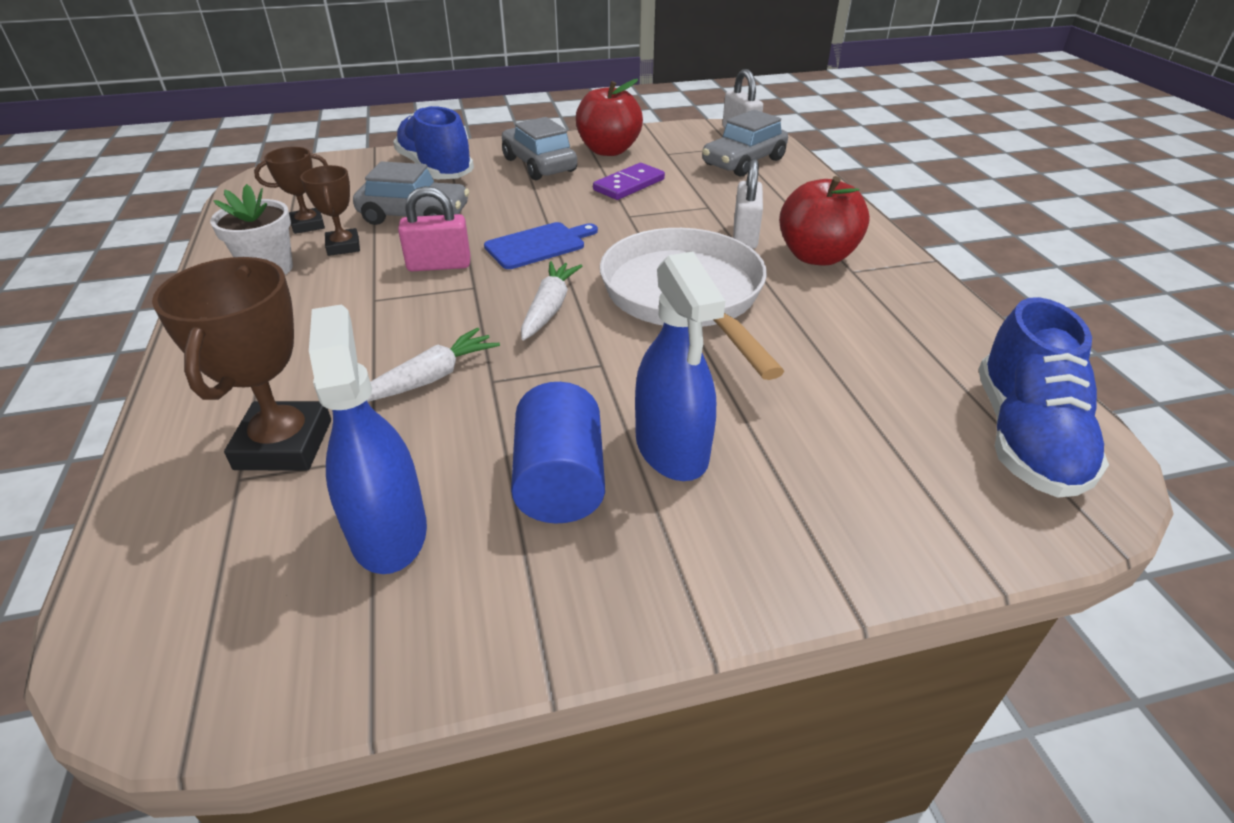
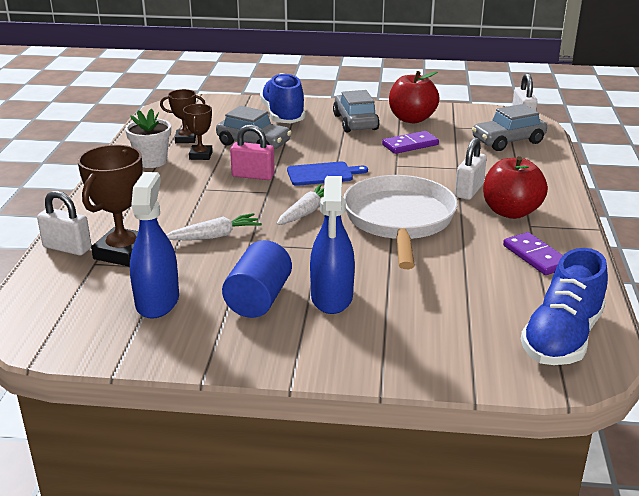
camera: 20 degrees right, 10 degrees down
(175, 458) = (67, 248): none -> white padlock
(894, 315) = (536, 256): none -> purple domino

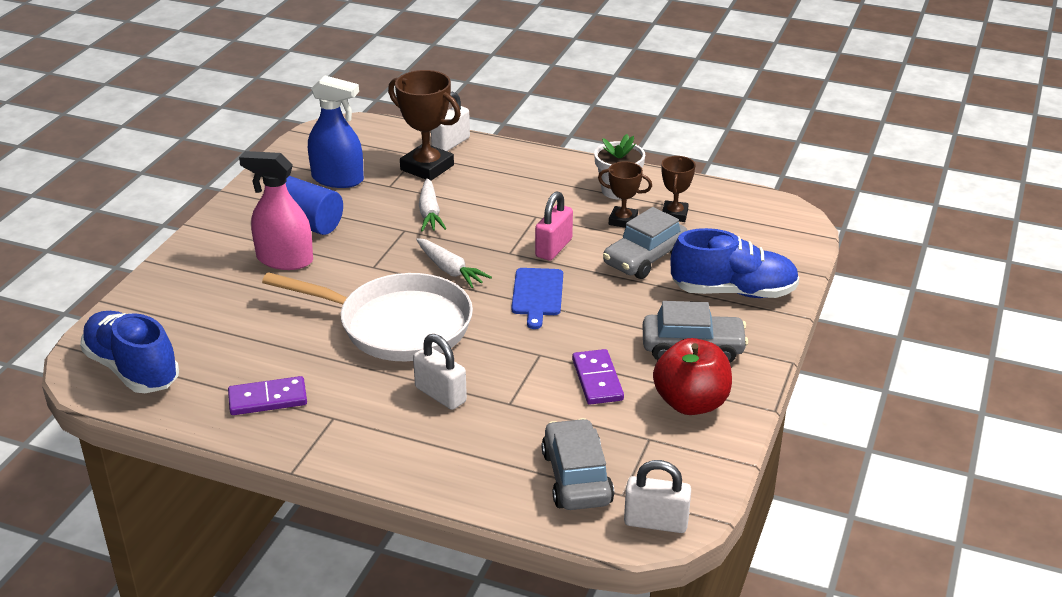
camera: 105 degrees right, 5 degrees up
(332, 297) = (284, 259): blue spray bottle -> pink spray bottle
(511, 212) = (371, 412): red apple -> none

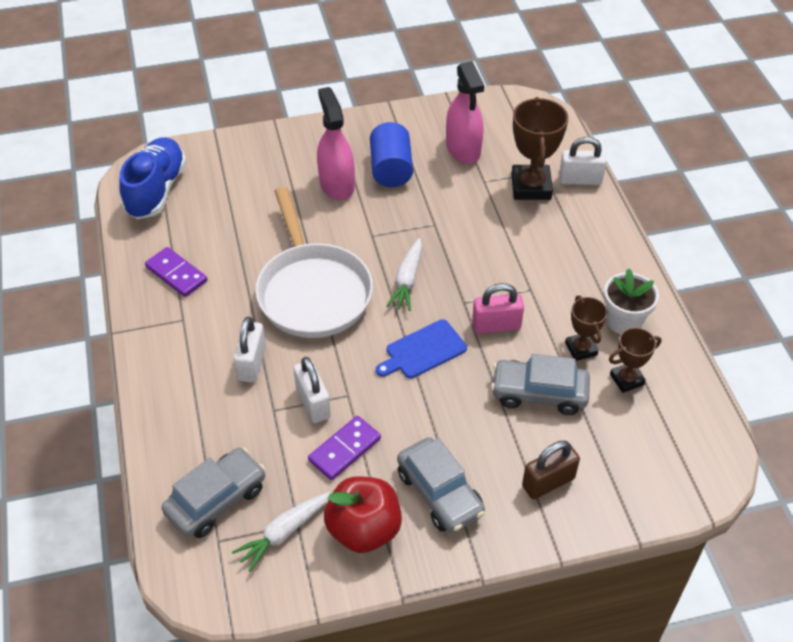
camera: 55 degrees right, 15 degrees up
(337, 179) = (463, 149): blue spray bottle -> pink spray bottle
(429, 213) = (470, 225): white carrot -> white carrot (283, 533)
(656, 522) = (199, 580): white padlock -> white padlock (313, 403)
(733, 292) = (548, 482): blue shoe -> brown padlock

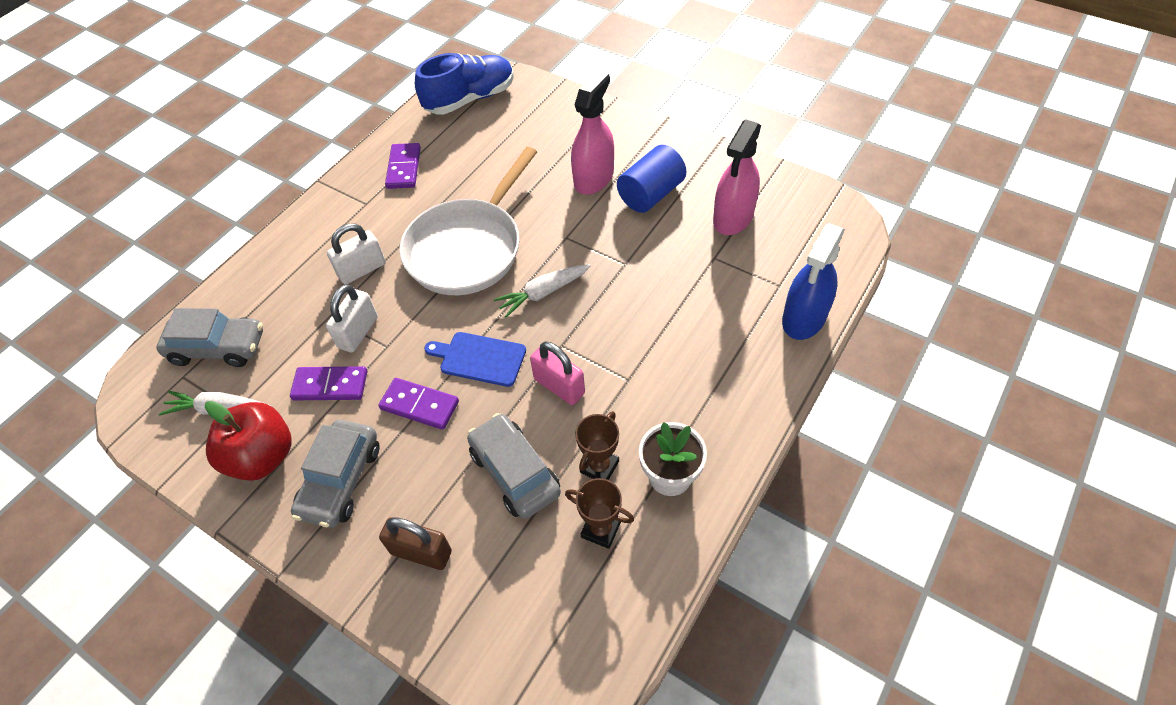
camera: 50 degrees right, 5 degrees up
(425, 408) = (419, 405): none -> purple domino
(531, 187) = (749, 291): brown trophy -> none
(580, 180) = (804, 318): white padlock -> blue spray bottle

